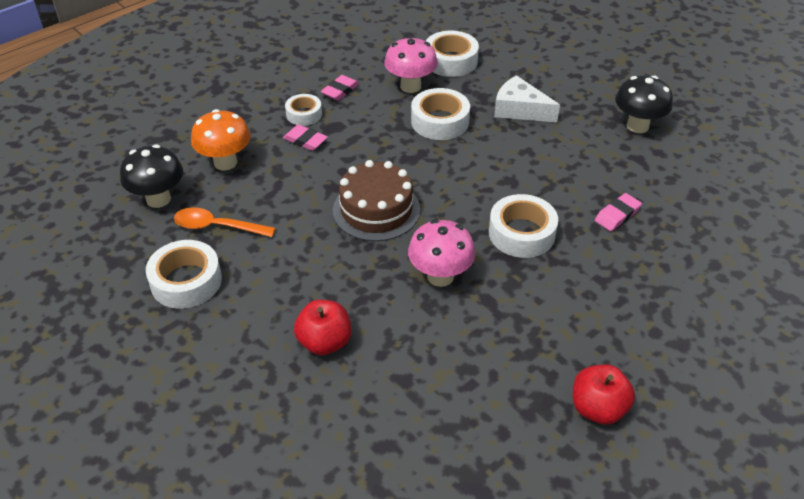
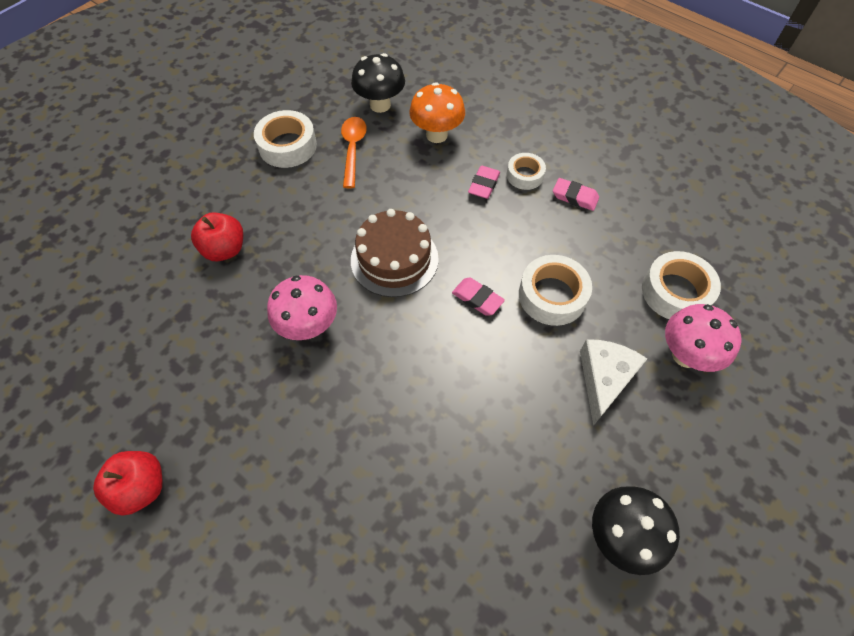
camera: 80 degrees right, 15 degrees up
(410, 86) = (607, 258): pink mushroom -> pink mushroom (685, 355)
(521, 233) = (380, 398): white tape -> none
(617, 215) = (429, 506): pink eraser -> pink eraser (477, 298)

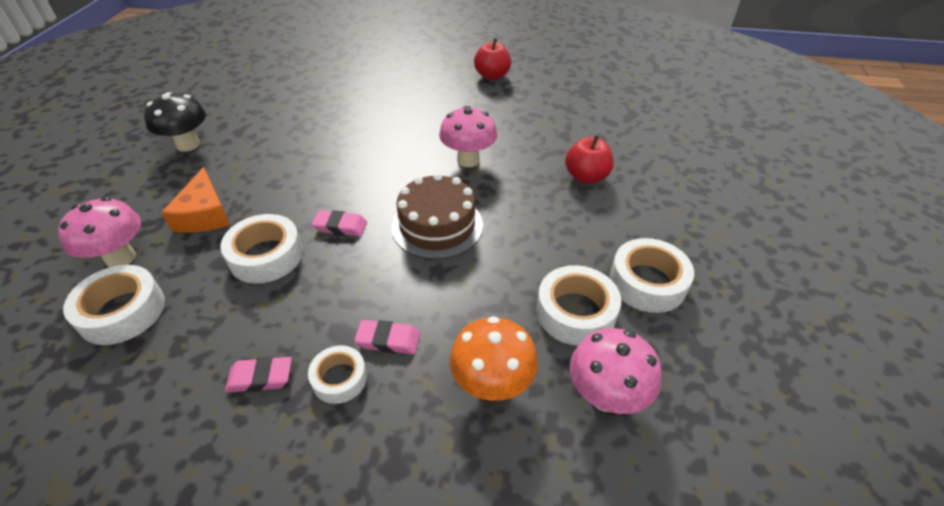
camera: 150 degrees right, 15 degrees down
(353, 149) = (575, 312): orange spoon -> white tape
(380, 105) = (606, 396): black mushroom -> pink mushroom
(484, 185) = (388, 340): pink eraser -> pink eraser turned 75 degrees counterclockwise
(604, 379) = (204, 214): white cheese -> orange cheese

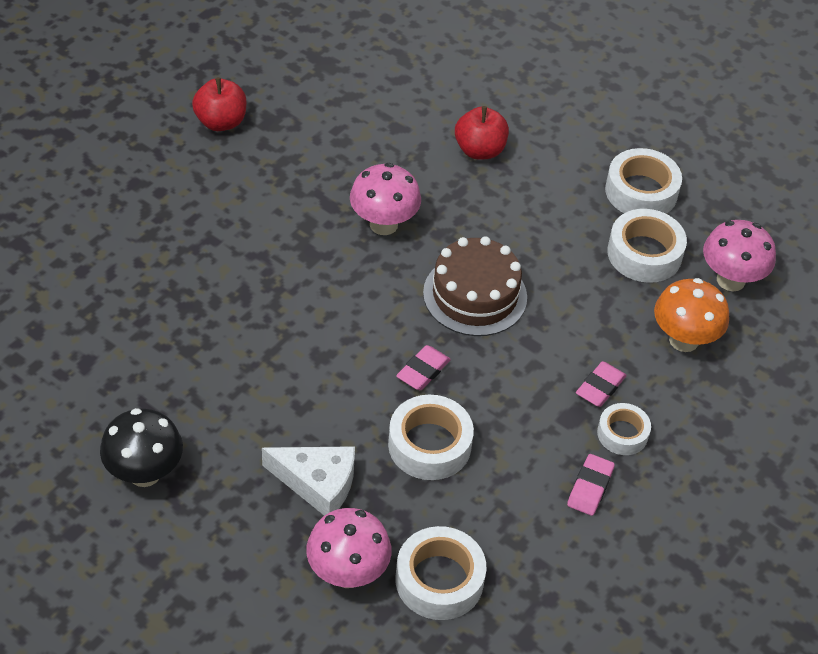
camera: 65 degrees left, 5 degrees up
(204, 214) = (317, 483): orange cheese -> white cheese

